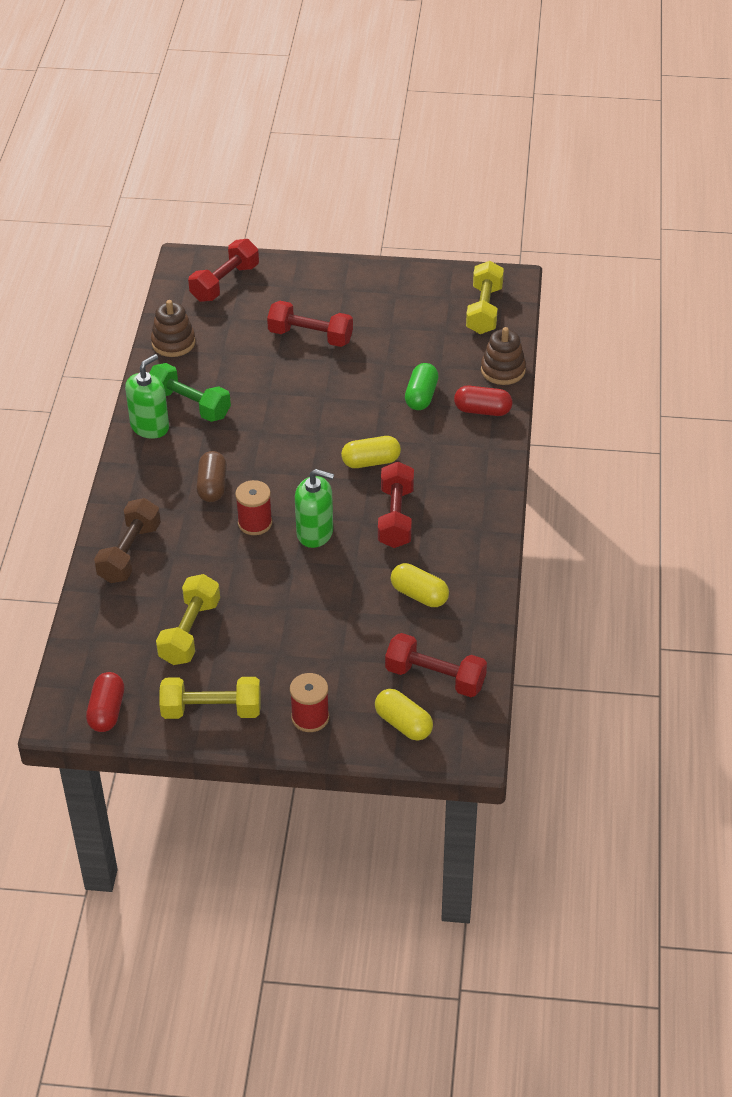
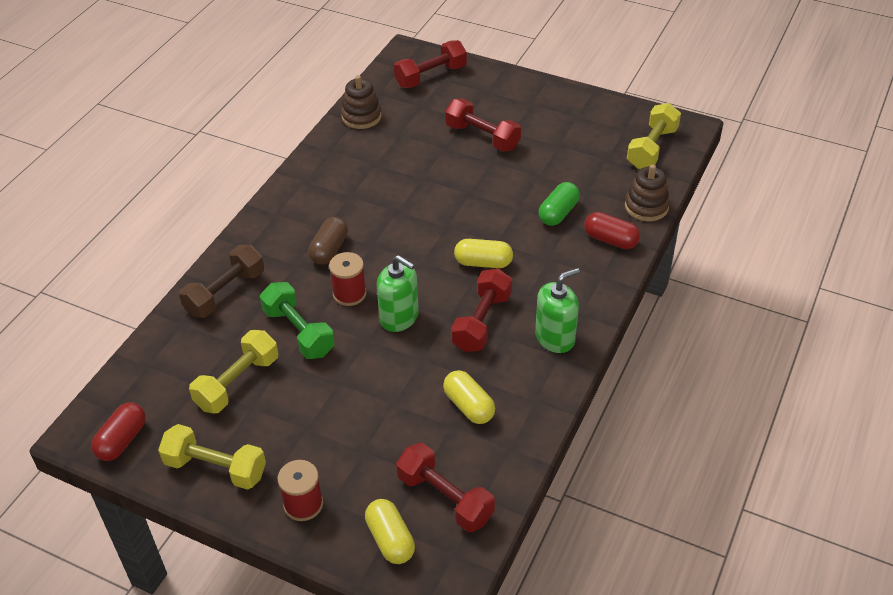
camera: 20 degrees right, 0 degrees up
(150, 426) = (303, 183): green soap dispenser -> green soap dispenser (555, 338)
(189, 405) = (347, 173): green dumbbell -> green dumbbell (299, 332)

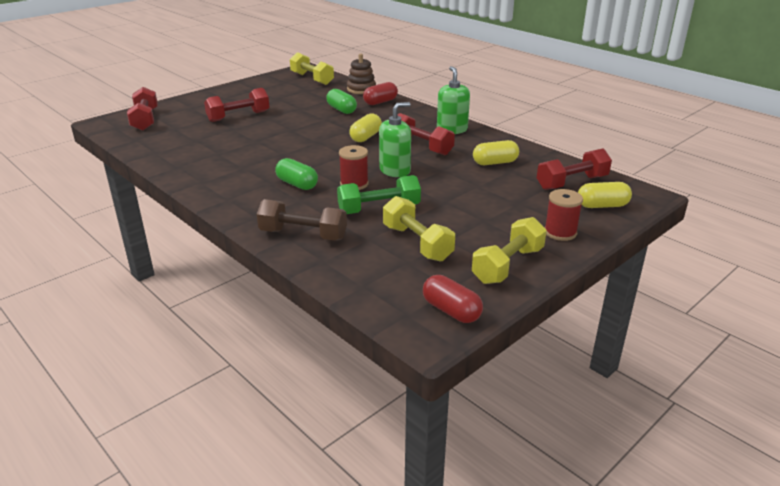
camera: 70 degrees left, 15 degrees down
(225, 293) = (303, 235): brown dumbbell -> brown dumbbell turned 45 degrees counterclockwise
(329, 250) = (297, 184): brown capsule -> green capsule
(361, 117) = (154, 149): brown stacking toy -> none

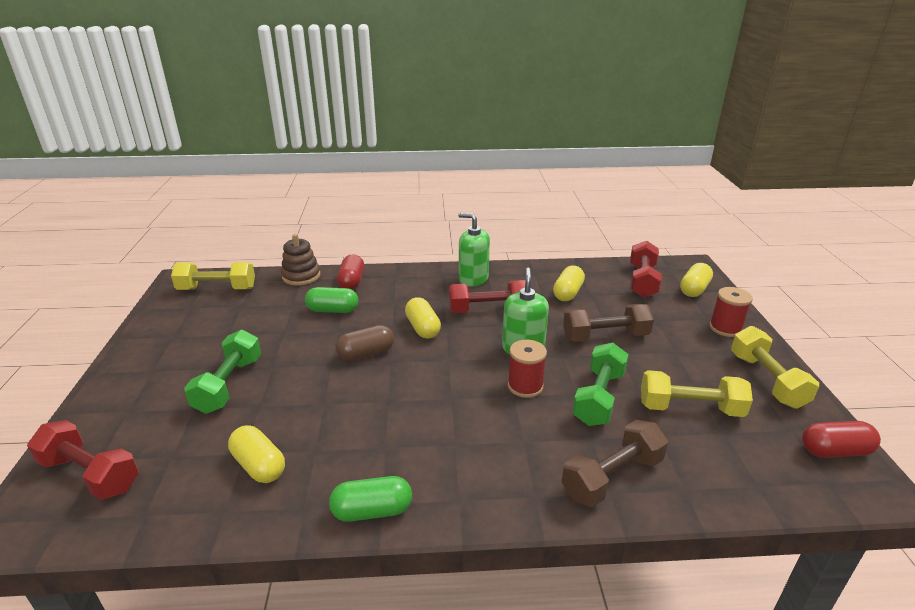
camera: 50 degrees left, 0 degrees up
(192, 147) = (259, 465): none -> yellow capsule
(238, 116) = (229, 384): red dumbbell -> green dumbbell
(297, 184) = (482, 425): green capsule -> green capsule (372, 511)
(314, 133) = (366, 353): none -> brown capsule
(459, 191) = (605, 336): none -> brown dumbbell

